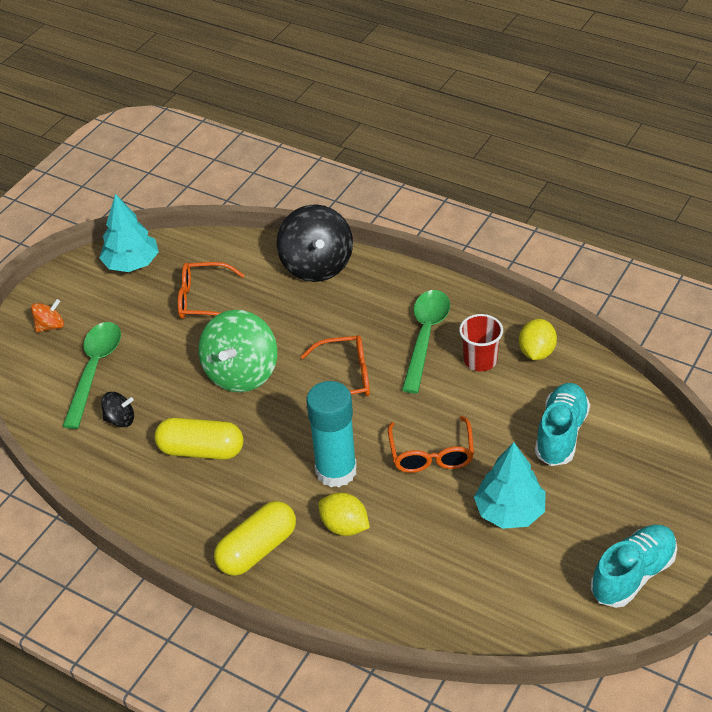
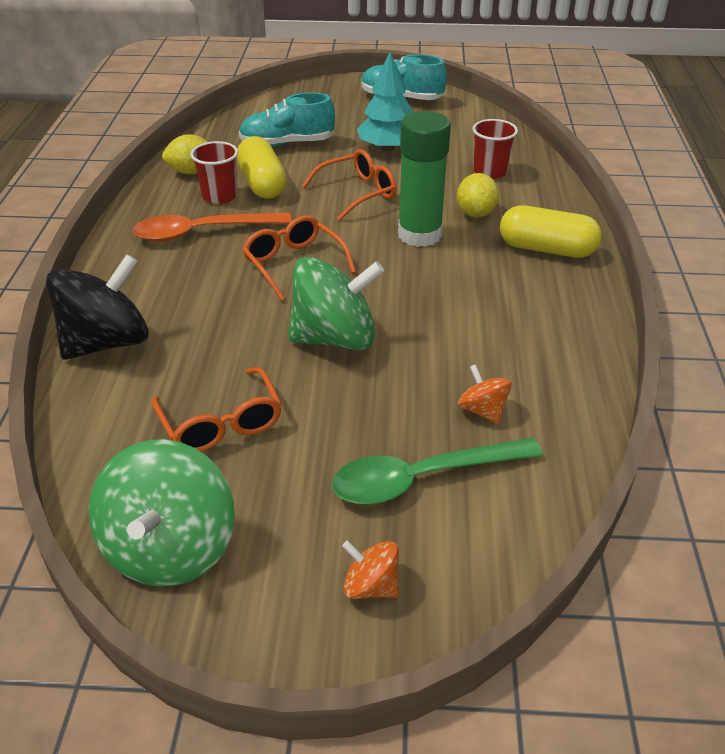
camera: 120 degrees left, 5 degrees down
(120, 419) = (482, 410): black spinning top -> orange spinning top
(132, 264) = (170, 548): turquoise tree -> green spinning top
(201, 450) = (469, 325): yellow capsule -> yellow capsule (262, 184)
(336, 471) = (419, 234): turquoise glue stick -> green glue stick
(412, 576) = (490, 172): none -> red cup
(425, 337) = (202, 232): green spoon -> orange spoon

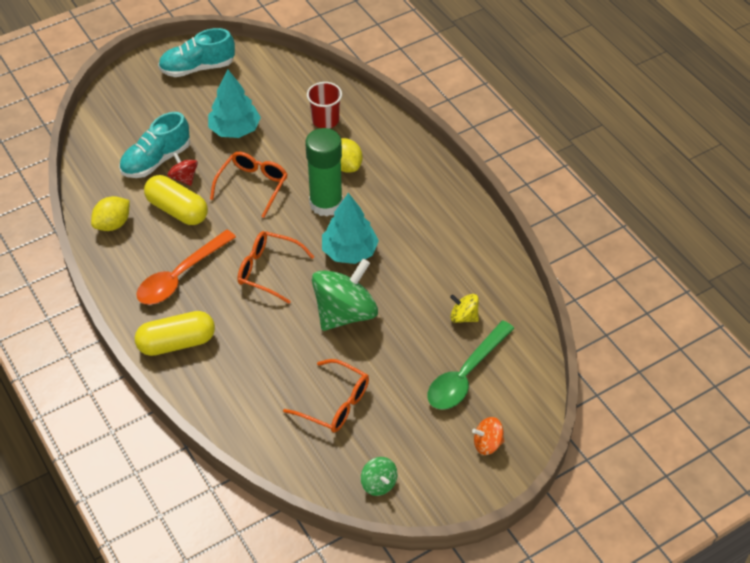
camera: 35 degrees left, 10 degrees up
(107, 342) = (212, 391): black spinning top -> none
(170, 548) = (379, 484): green spinning top -> green spinning top, size x0.48
(220, 196) = (158, 237): red cup -> none
(297, 164) = (184, 178): none -> red spinning top
(402, 285) = (349, 251): none -> turquoise tree
(482, 410) = (463, 317): orange spinning top -> yellow spinning top
(547, 249) = (413, 176): yellow capsule -> yellow capsule (177, 343)

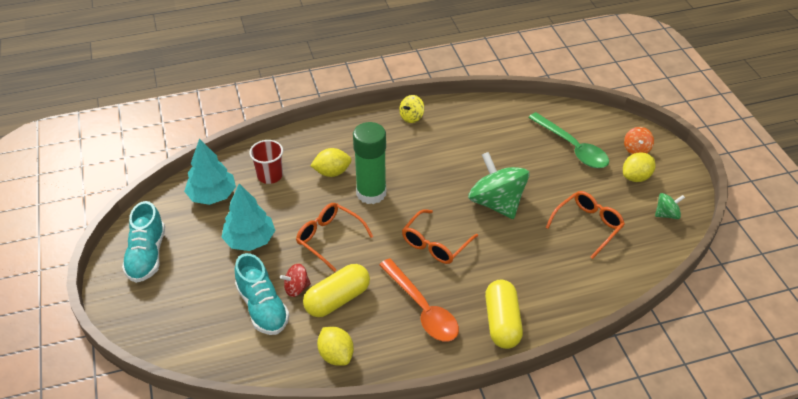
camera: 75 degrees left, 5 degrees down
(349, 251) = (431, 188): turquoise tree -> turquoise tree (212, 195)
(435, 447) = (636, 177): none -> yellow lemon
(463, 317) = (517, 137): yellow spinning top -> yellow spinning top (411, 117)

